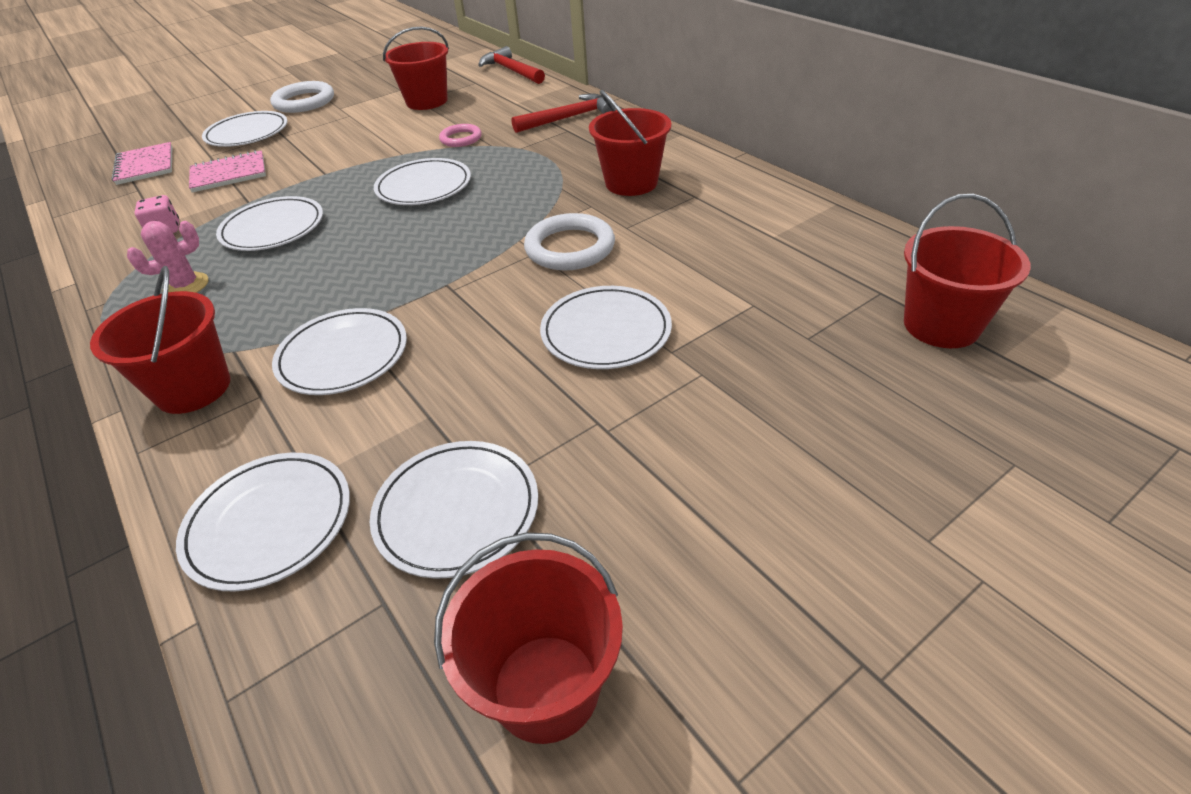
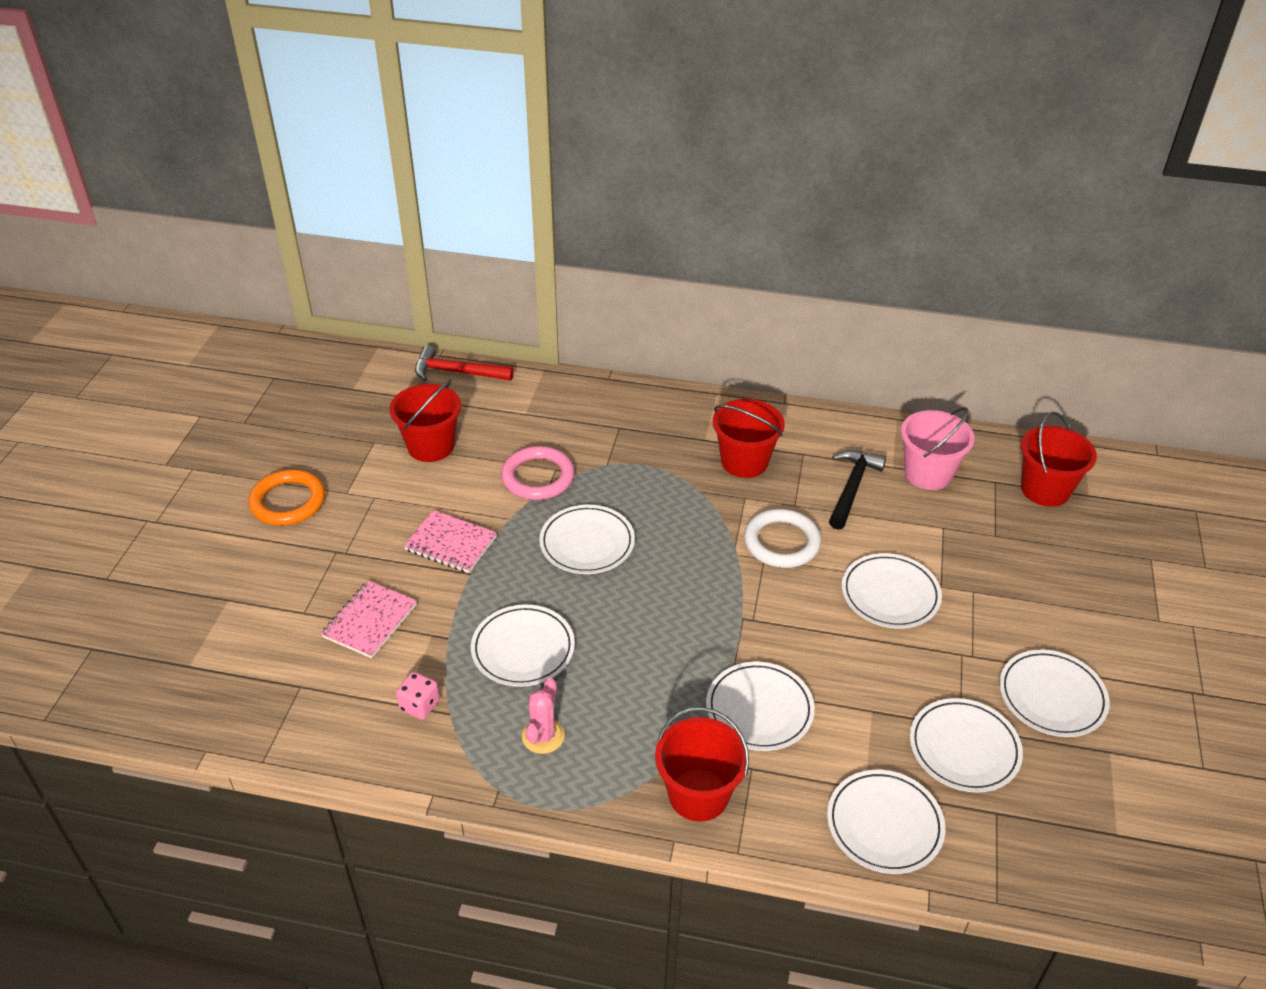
camera: 45 degrees left, 0 degrees up
(145, 166) = (250, 659): pink notebook -> pink notebook (451, 543)
(247, 133) = (296, 568): white plate -> white plate (1052, 696)
(304, 102) = (288, 501): white ring -> orange ring
(461, 138) = (538, 477): pink ring -> pink ring, size x1.65
(546, 687) = (1105, 789): red bucket -> none
(569, 118) = (601, 412): red hammer -> none
(703, 236) = (852, 488): none -> black hammer
(805, 256) = (928, 473): none -> pink bucket

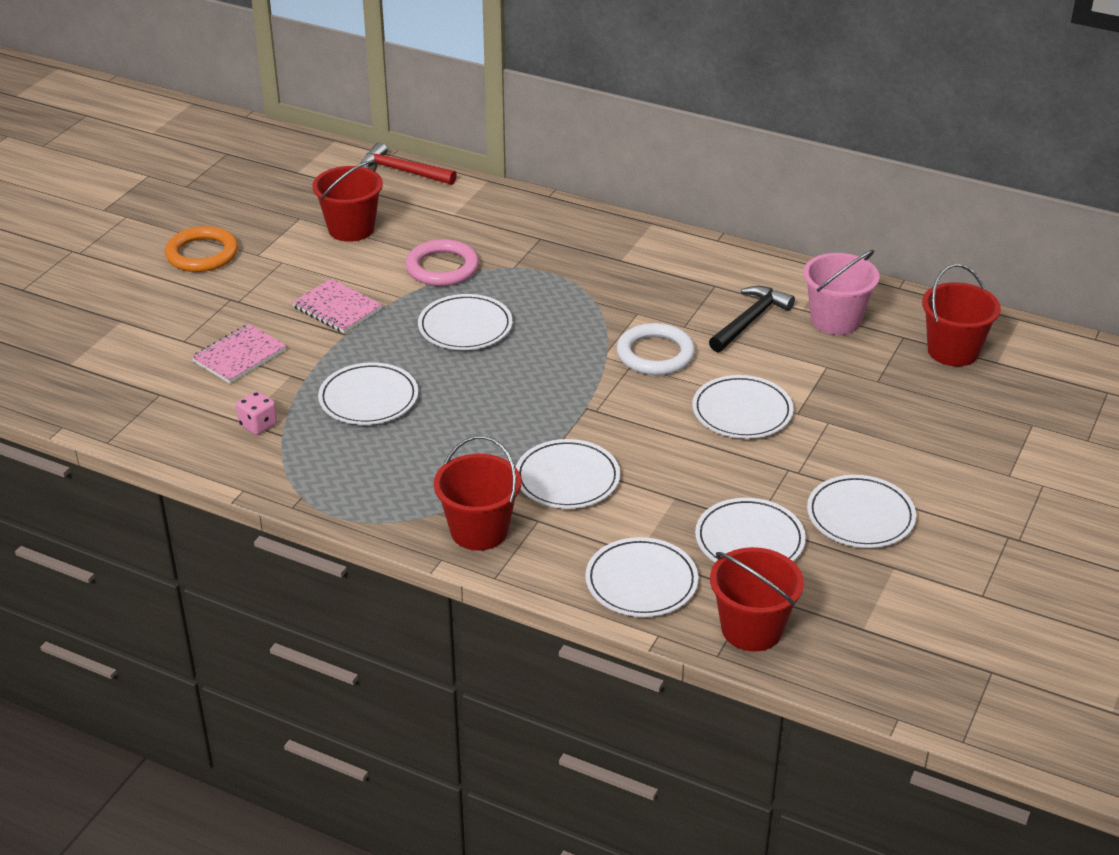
camera: 15 degrees right, 5 degrees down
(543, 736) = (358, 465): pink cactus -> none
(744, 462) = (651, 284): red bucket -> red bucket (752, 629)

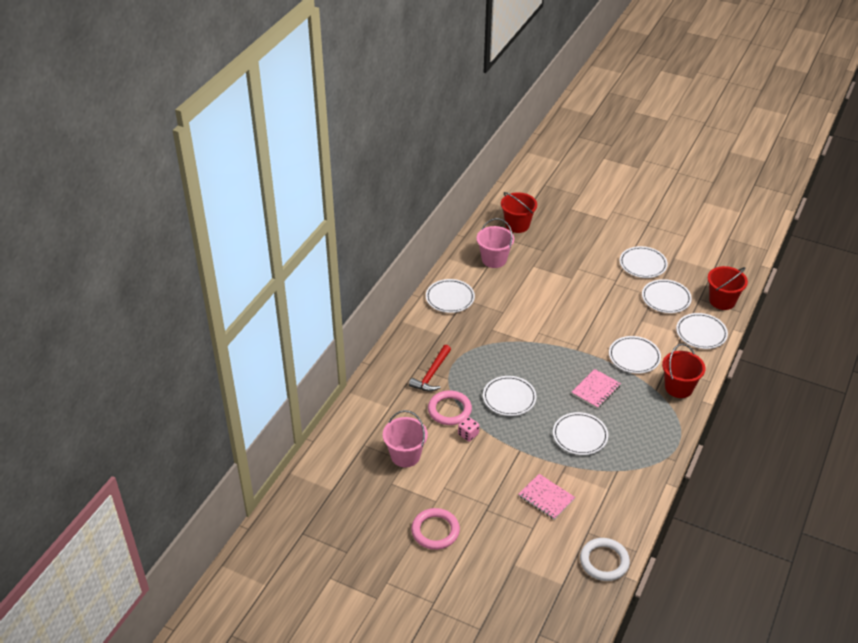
camera: 90 degrees left, 5 degrees up
(202, 254) = (435, 531): orange ring -> pink ring
(258, 425) = (610, 482): pink dice -> pink dice (468, 434)
(337, 308) = (494, 456): pink notebook -> pink notebook (595, 390)
(351, 229) = (405, 455): red bucket -> pink bucket
(402, 171) = (335, 434): red hammer -> red hammer (431, 374)
(655, 354) = (529, 323): white ring -> white ring (604, 561)
(742, 411) = (573, 295): white plate -> white plate (450, 298)
(750, 320) = (496, 288): black hammer -> none

